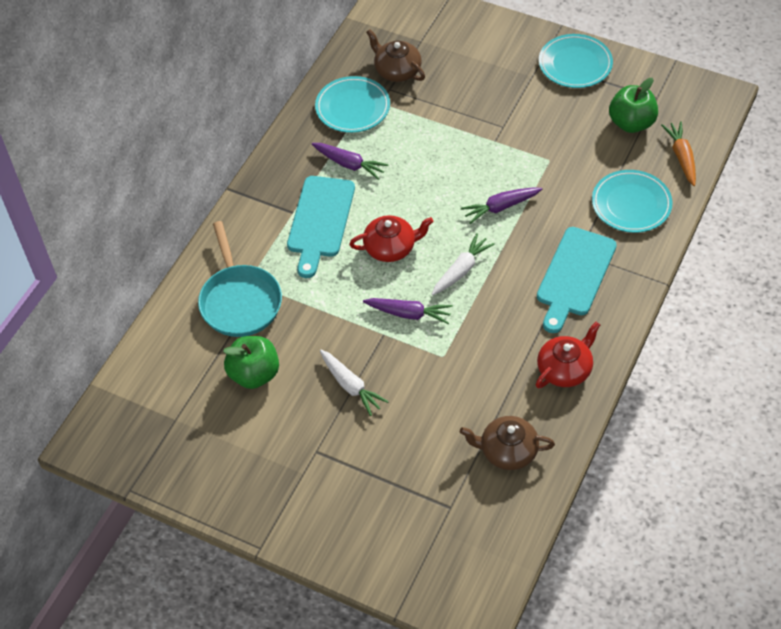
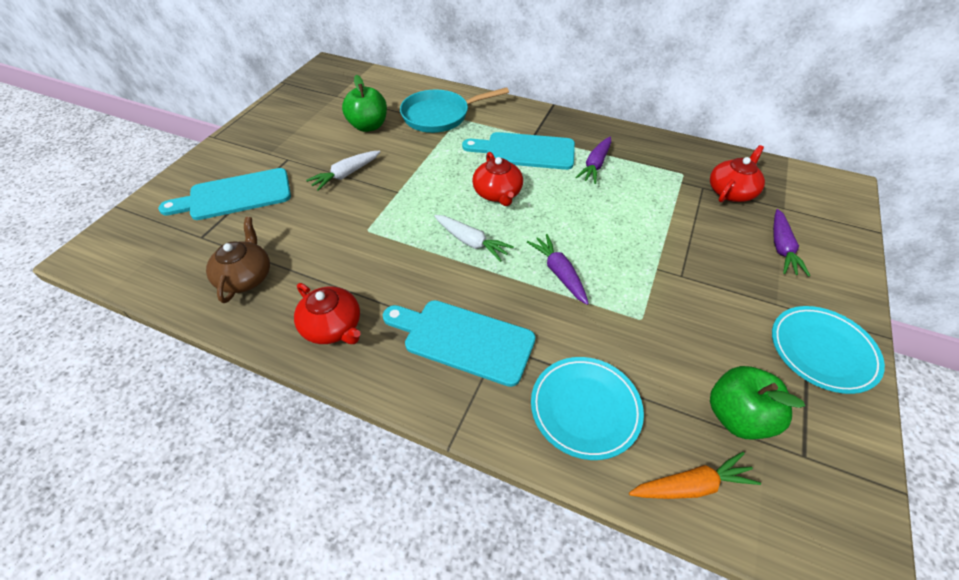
camera: 85 degrees right, 5 degrees down
(352, 107) = (668, 164): turquoise plate -> none
(382, 491) = (235, 195): none -> turquoise cutting board
(397, 70) = (731, 192): brown teapot -> red teapot
(409, 314) = (419, 207): purple carrot -> purple carrot (781, 248)

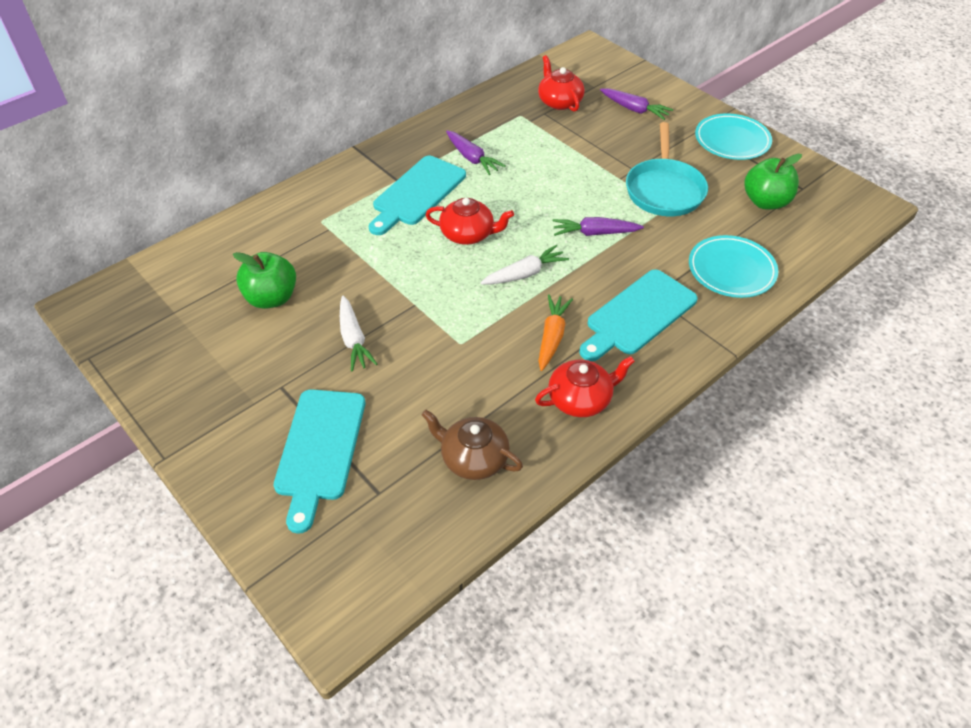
camera: 65 degrees left, 0 degrees up
(440, 116) = (302, 234): turquoise pan -> turquoise pan (664, 189)
(691, 485) = (806, 245): orange carrot -> orange carrot (552, 336)

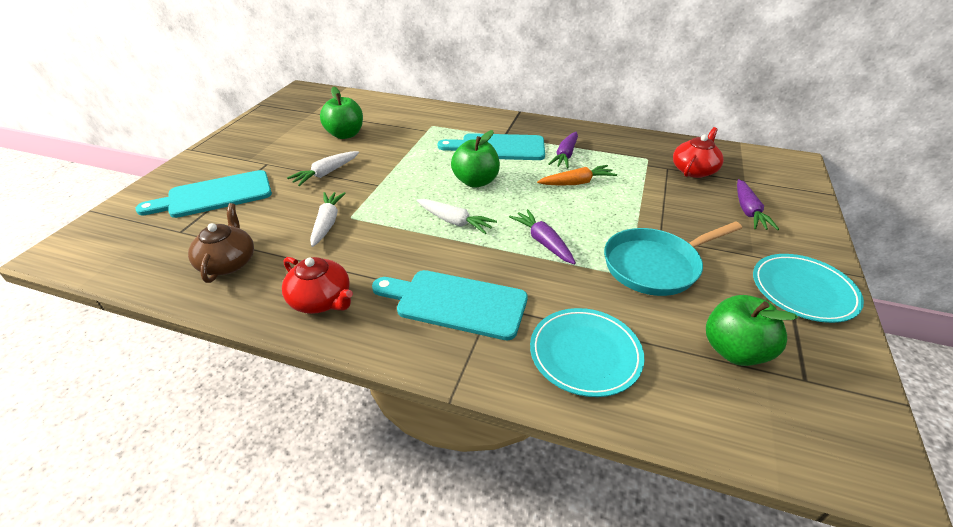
camera: 60 degrees right, 10 degrees down
(458, 364) = (327, 223): none -> white carrot
(468, 234) = (475, 181): red teapot -> green apple
(552, 336) = (389, 259): orange carrot -> orange carrot (577, 183)

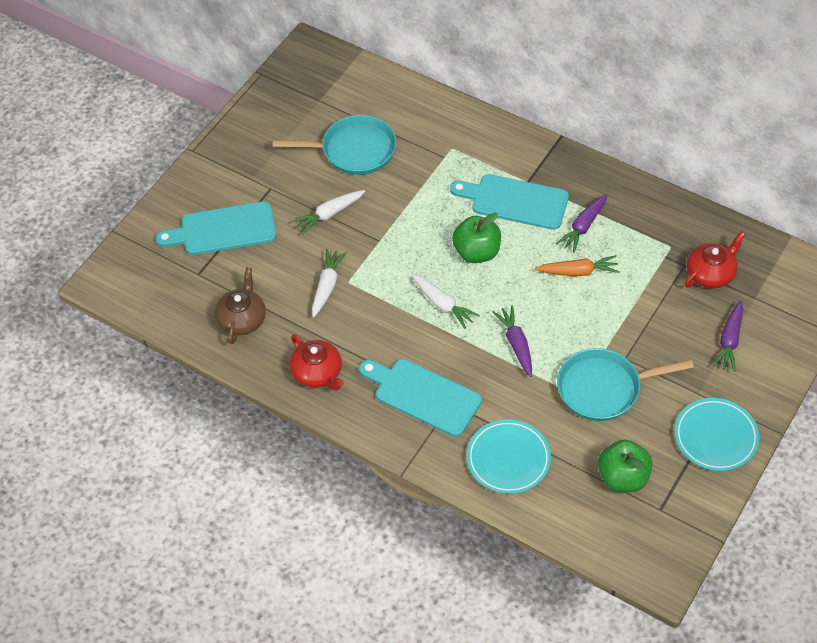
camera: 15 degrees right, 15 degrees up
(345, 134) = (353, 150): green apple -> turquoise pan

